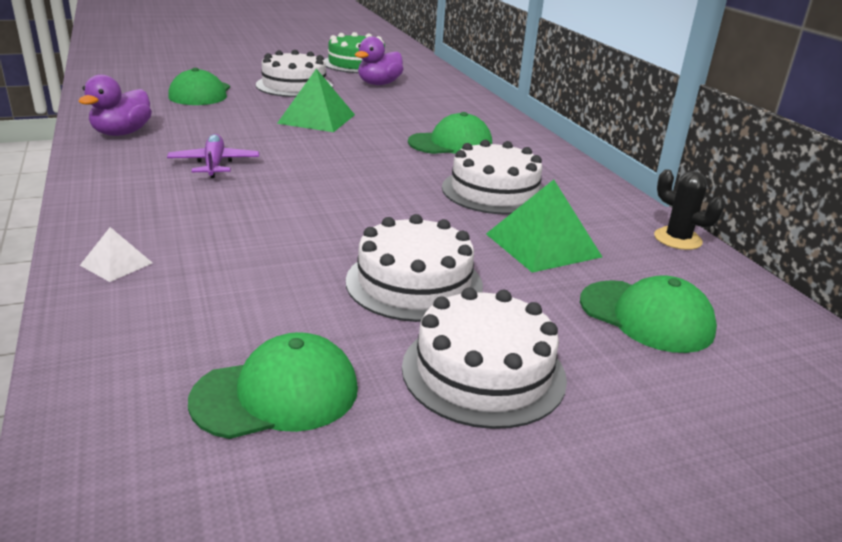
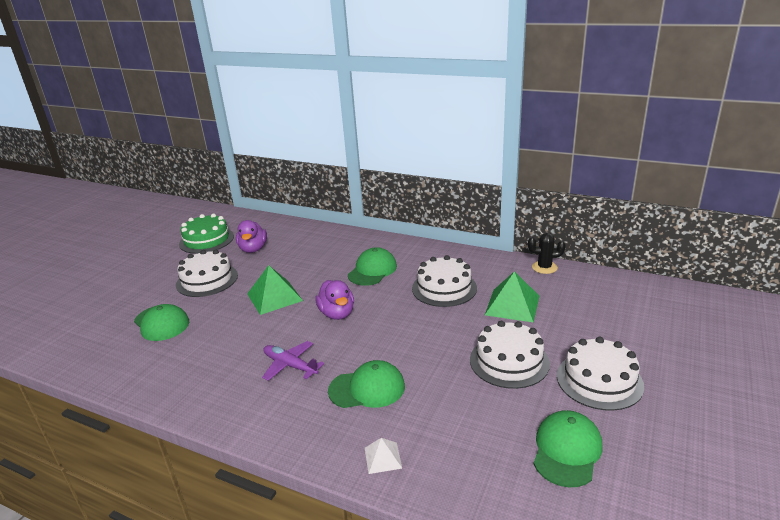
camera: 40 degrees left, 0 degrees up
(122, 133) = (185, 385): purple duck -> purple duck (337, 314)
(646, 316) = (596, 314): green cap -> green cap (367, 388)

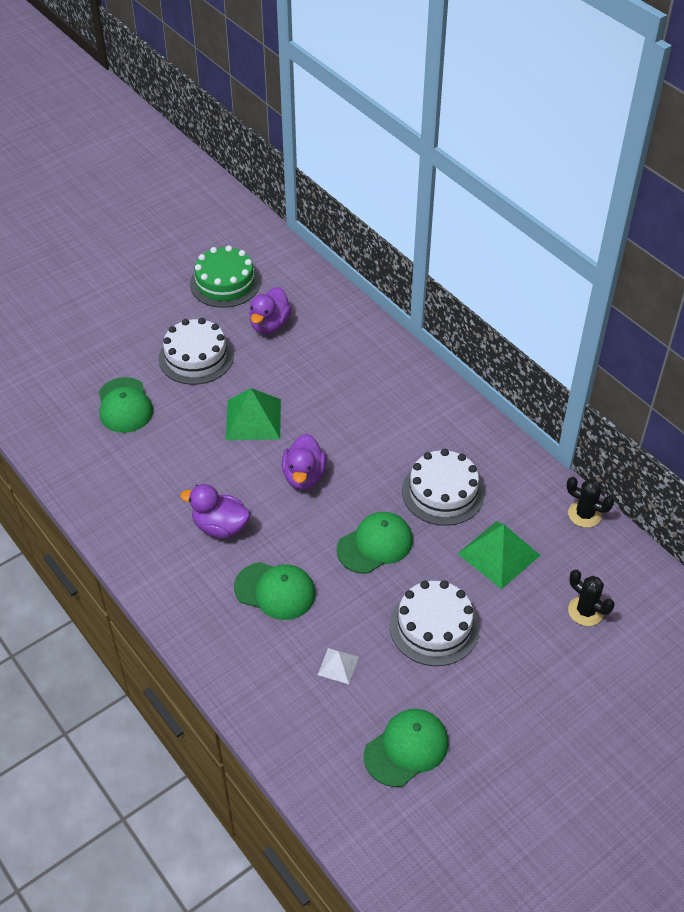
camera: 25 degrees right, 20 degrees up
(290, 366) = (220, 527): purple plane -> purple duck
(372, 270) = (382, 425): green cap -> green cap (375, 544)
(383, 457) = (243, 672): white pyramid -> white pyramid (338, 665)
(599, 312) = (585, 611): none -> black cactus
(599, 380) = (504, 694): white cake -> none

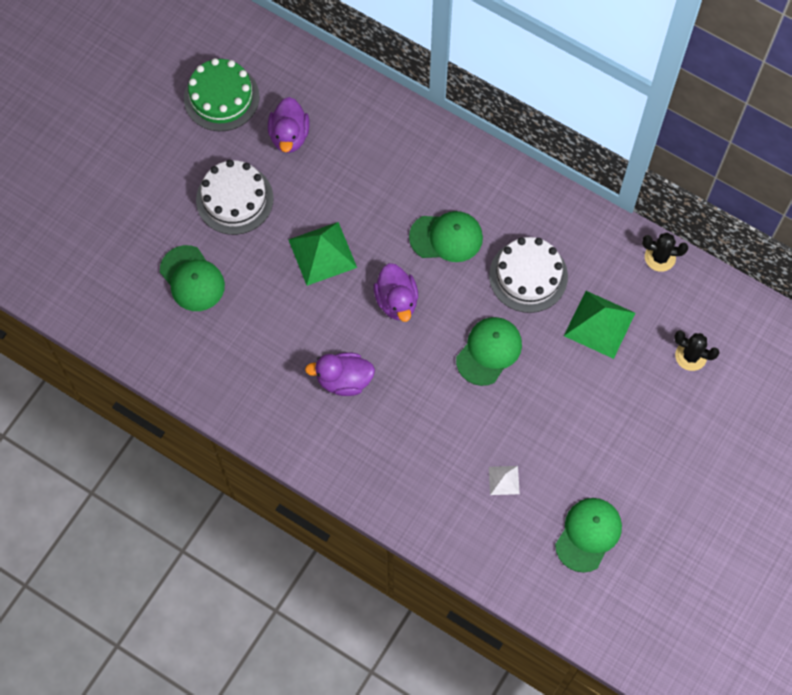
camera: 20 degrees left, 20 degrees up
(275, 591) = (421, 428): green cap -> green cap (446, 237)
(434, 626) = (570, 415): white cake -> none

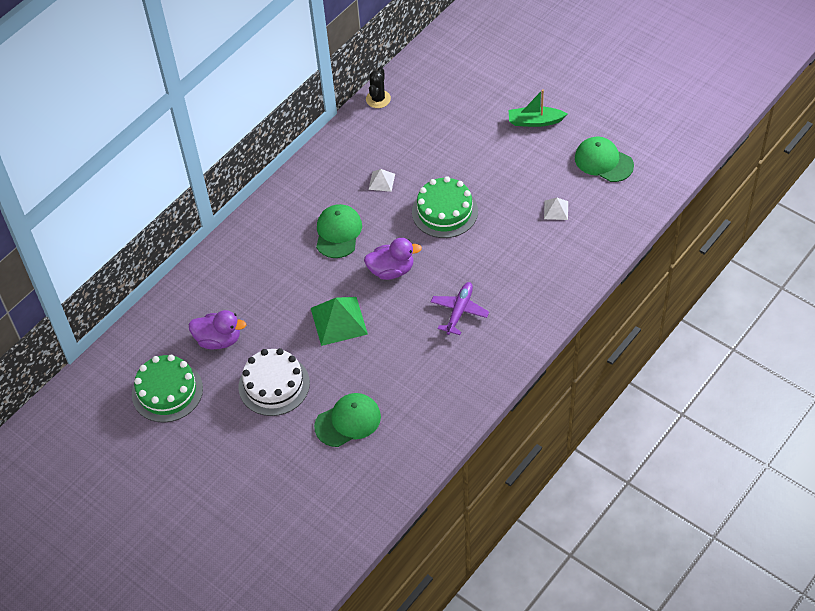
camera: 80 degrees left, 15 degrees down
(344, 380) = (459, 311): purple duck -> purple plane
(489, 351) = (444, 211): green cap -> green cake
(528, 276) = (381, 181): white cake -> white pyramid
(599, 324) = (430, 140): green pyramid -> none
(646, 447) = (535, 121): none -> green boat
(691, 356) = (463, 88): black cactus -> none

